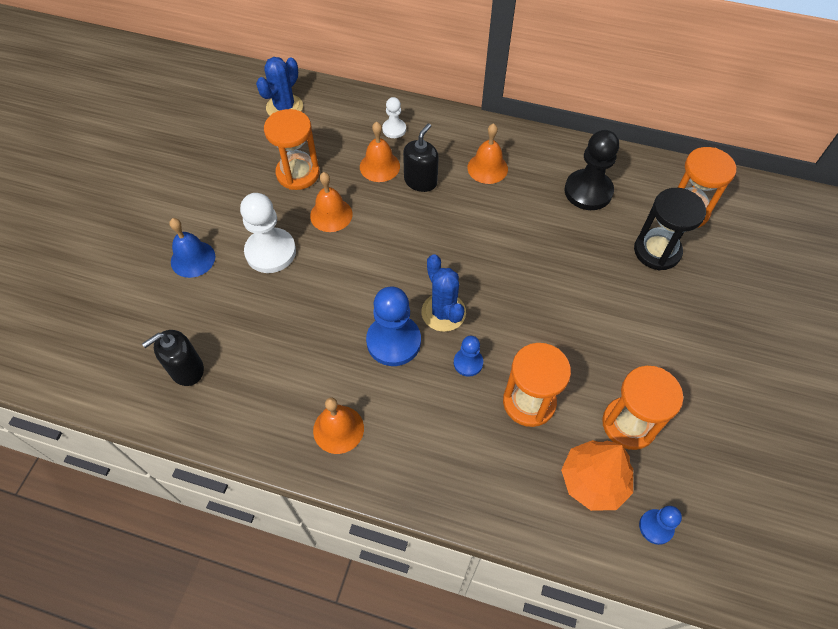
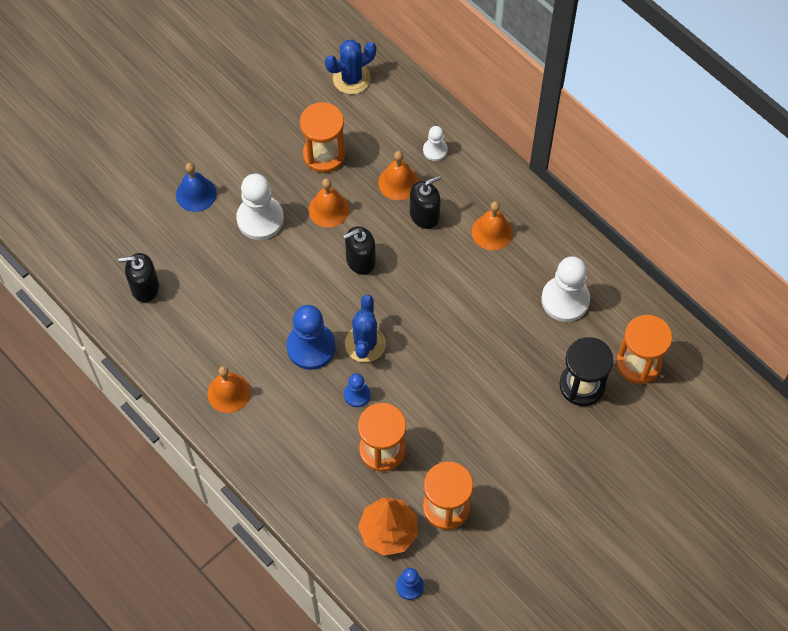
camera: 30 degrees right, 5 degrees up
(389, 243) = (360, 260): none -> black soap dispenser
(588, 191) = (565, 300): black pawn -> white pawn

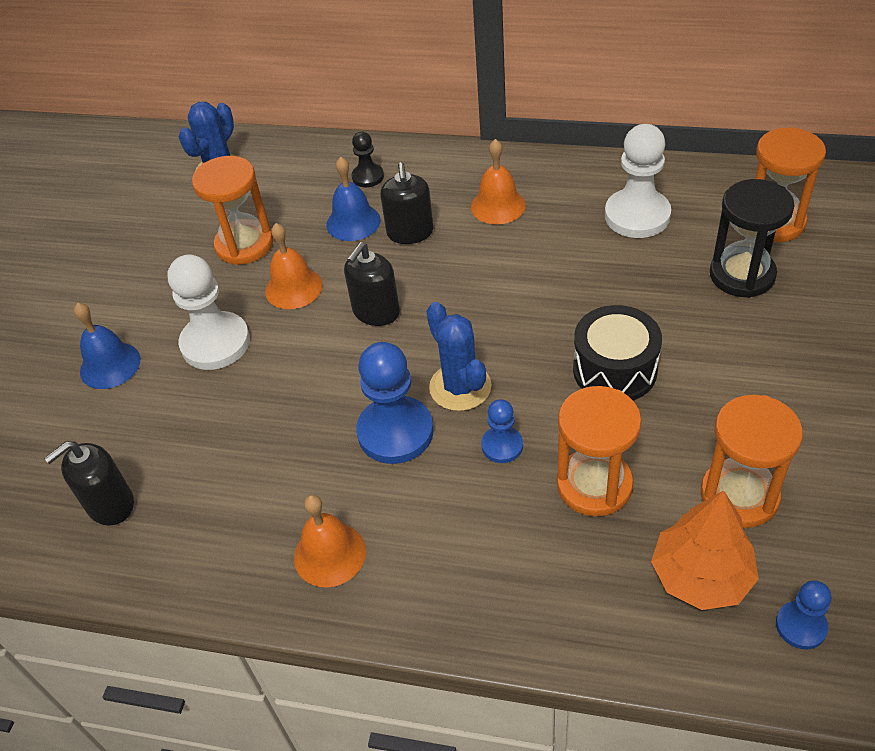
camera: 30 degrees left, 15 degrees down
(398, 182) = (353, 222): orange bell -> blue bell
(424, 215) = (410, 232): black soap dispenser -> black soap dispenser turned 150 degrees clockwise
(435, 150) = (368, 177): white pawn -> black pawn
(453, 393) = (614, 370): none -> black drum

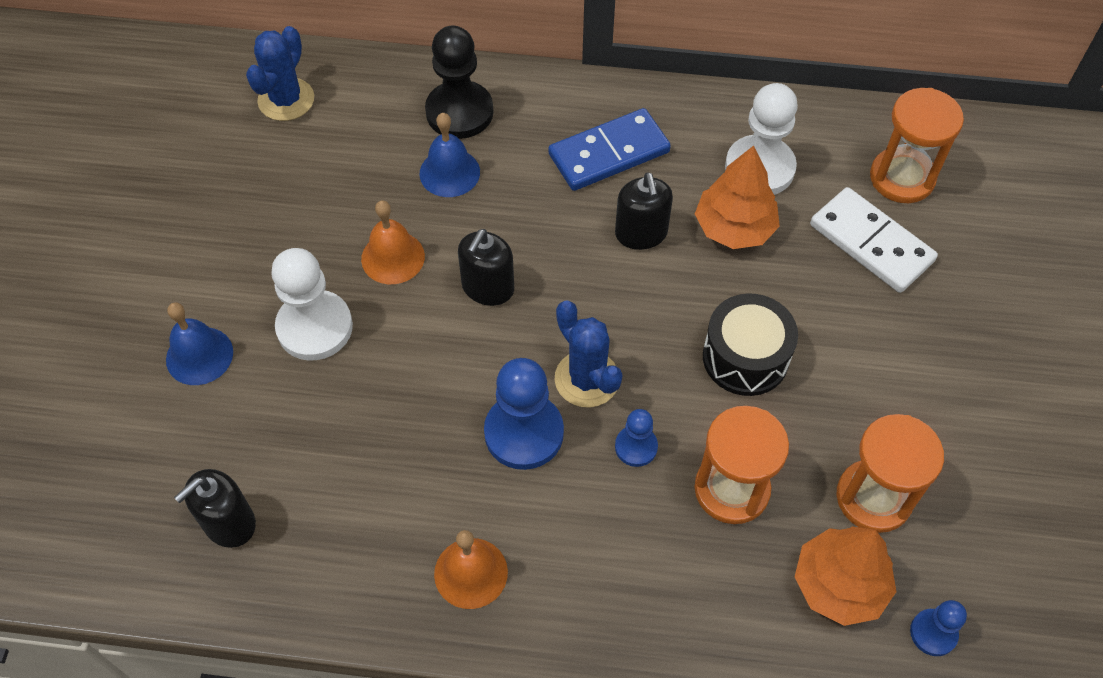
camera: 10 degrees left, 10 degrees up
(244, 245) = (329, 201): orange hourglass -> none
(368, 177) = (459, 112): black pawn -> black pawn, size x1.87
(410, 232) = (515, 187): black soap dispenser -> black soap dispenser (641, 233)
(498, 206) = (609, 153): orange bell -> blue domino
(610, 263) = (734, 228): none -> orange tree
(742, 275) = (871, 243): black hourglass -> white domino

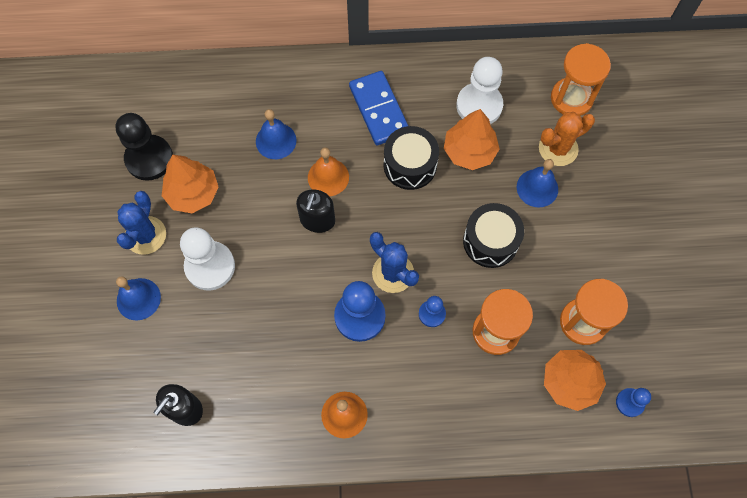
camera: 10 degrees left, 10 degrees up
(286, 100) = (153, 103): blue cactus -> blue cactus (145, 235)
(313, 224) = (193, 193): none -> orange tree
(393, 257) = (251, 208): orange bell -> orange bell (328, 177)
(459, 112) = (273, 94): black pawn -> black pawn (149, 159)
(609, 153) = (378, 110): blue domino -> blue domino turned 75 degrees counterclockwise
(641, 233) = (410, 165): black soap dispenser -> black drum
(830, 293) = (537, 188): none -> blue bell
(871, 243) = (558, 148): white domino -> orange cactus

